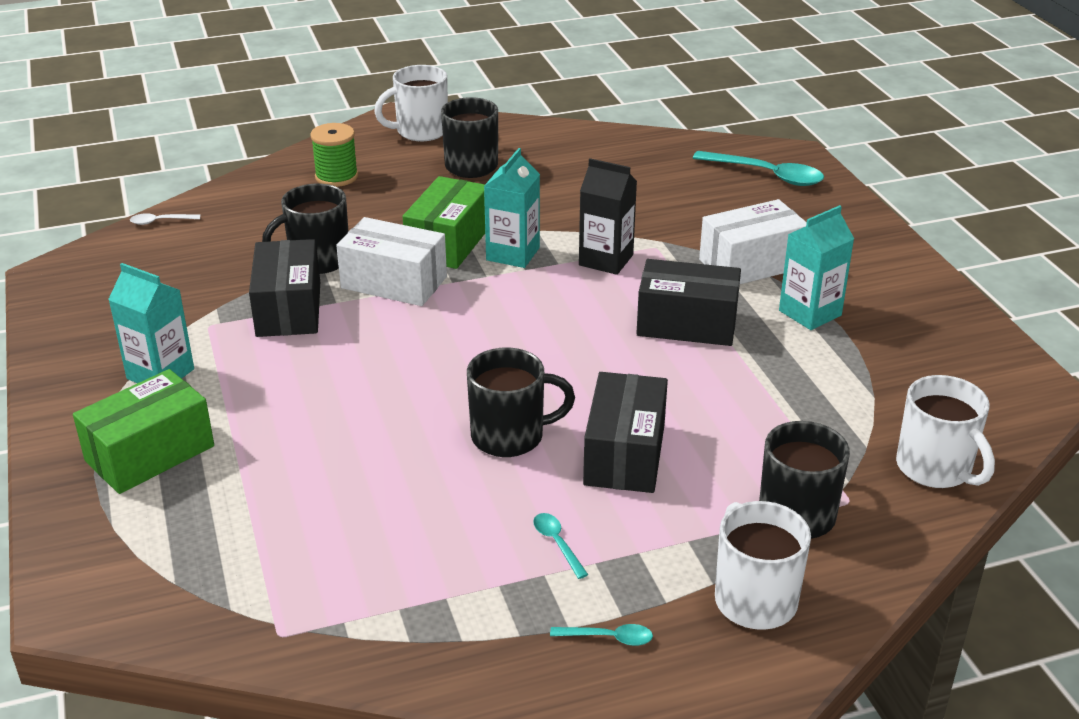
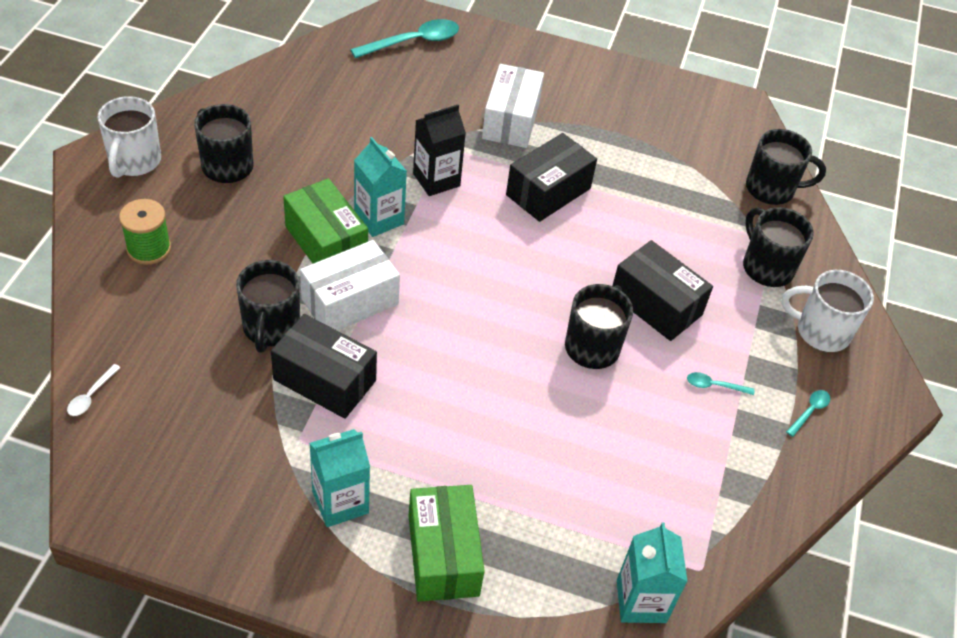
camera: 60 degrees left, 15 degrees up
(810, 313) = (588, 134): turquoise carton -> turquoise carton (641, 601)
(935, 468) = (771, 189): white mug -> black mug

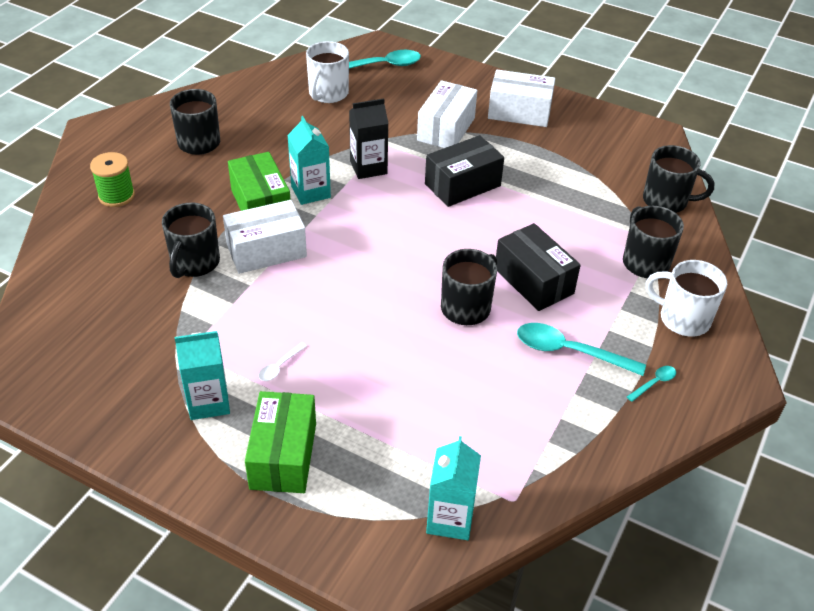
camera: 15 degrees right, 5 degrees down
(91, 396) = (33, 297): white spoon -> white spoon (279, 367)
(134, 161) = (126, 133): white mug -> white mug (328, 94)
(324, 380) = (226, 307): black box -> none
(587, 90) = (519, 112): none -> white box
(714, 386) = (569, 351): turquoise spoon -> turquoise spoon, size x2.09

